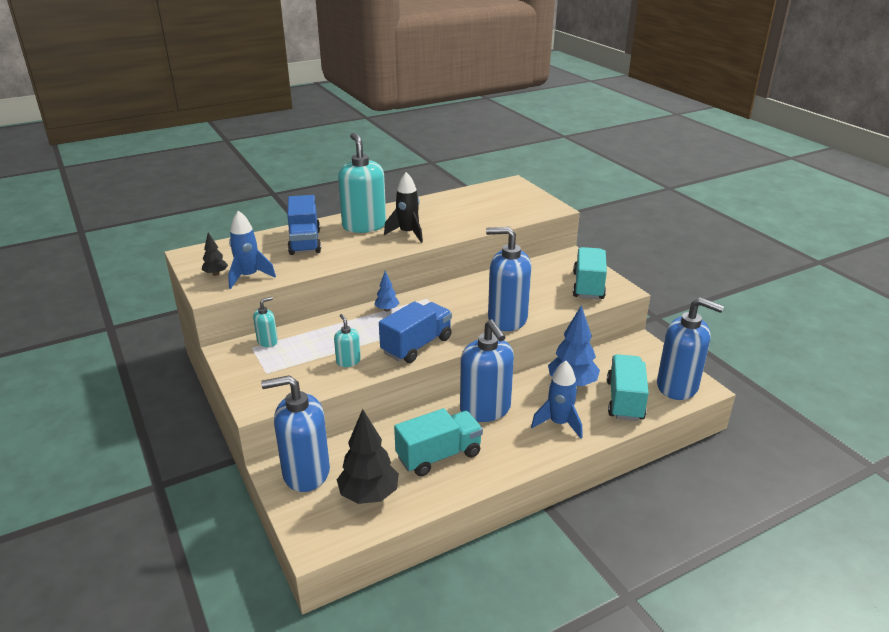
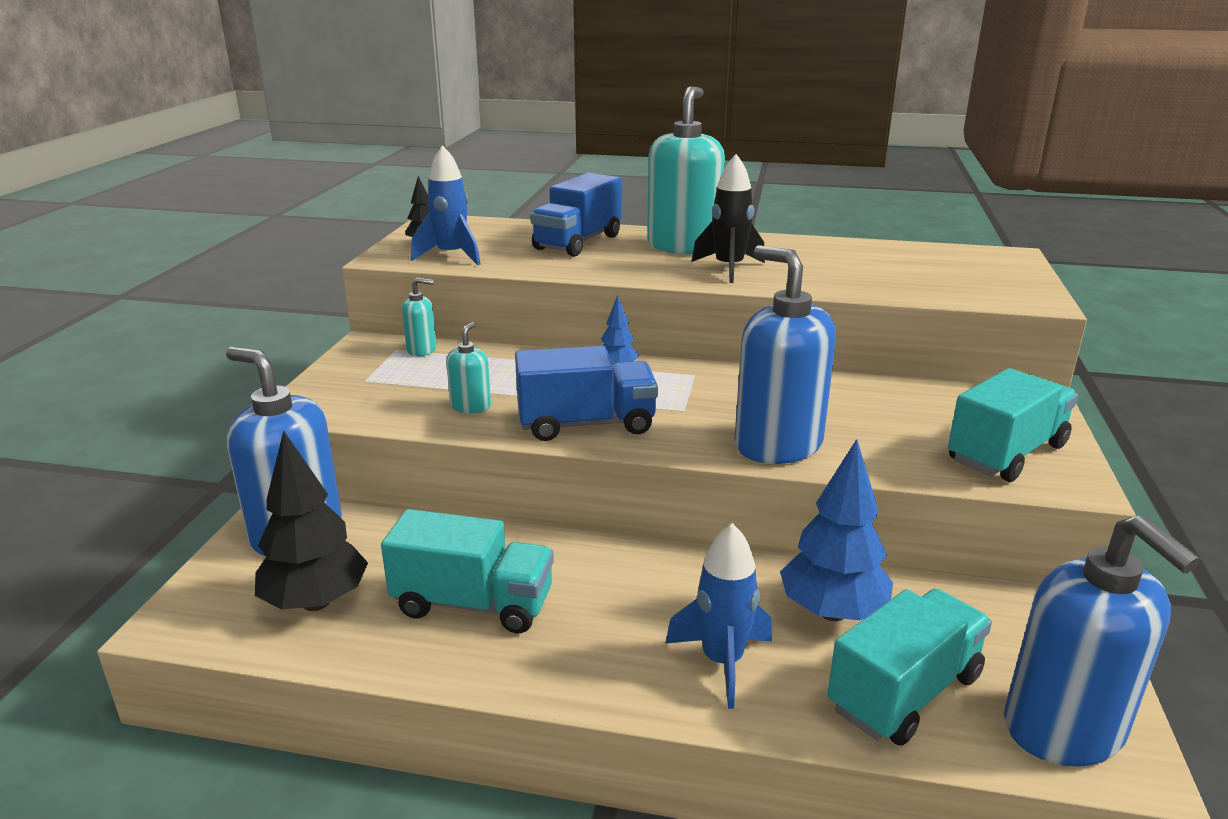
camera: 40 degrees right, 5 degrees down
(485, 409) = (630, 577): blue soap dispenser -> none

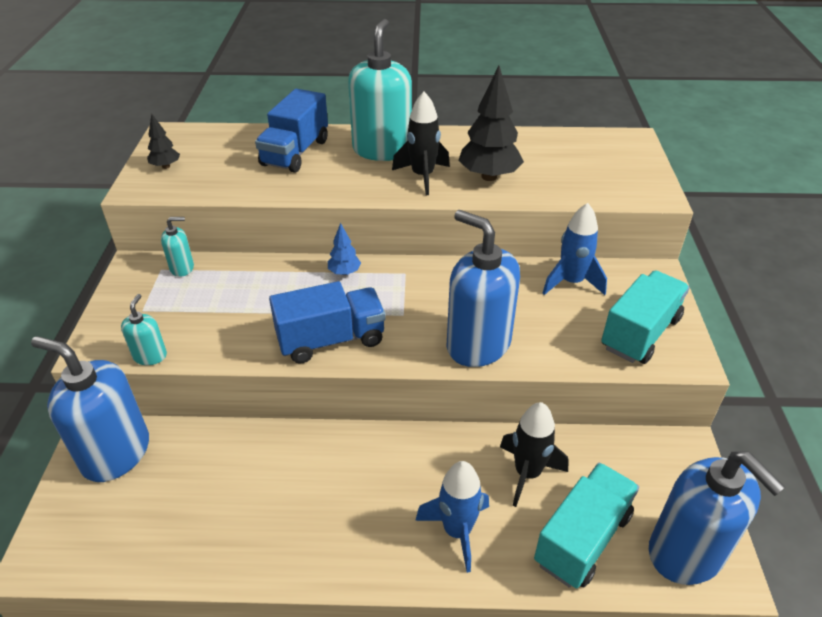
camera: 10 degrees left, 15 degrees up
(316, 602) = (148, 521): black tree -> black tree (489, 176)
(452, 256) = (192, 181): blue rocket -> blue rocket (571, 282)
(471, 406) = (236, 330): turquoise soap dispenser -> turquoise soap dispenser (150, 356)
(473, 604) = (269, 504): turquoise truck -> none
(832, 612) = (527, 473): blue tree -> black rocket

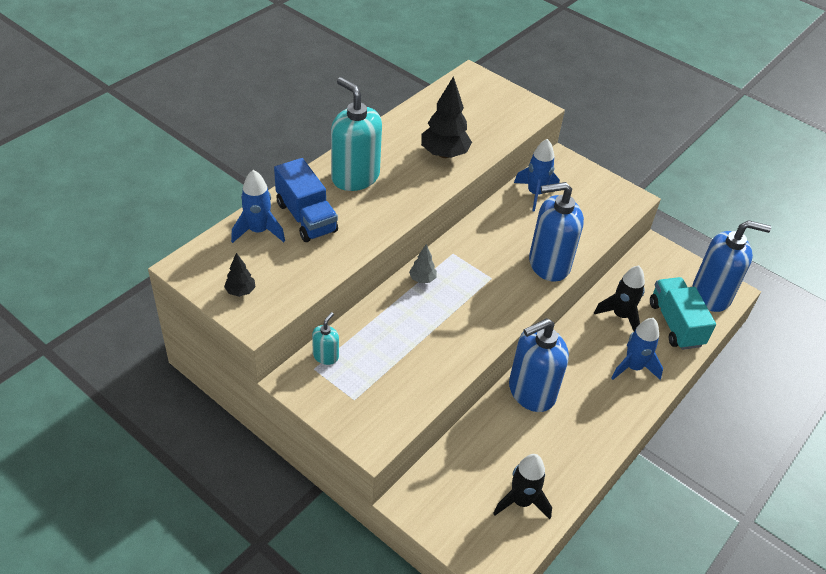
camera: 55 degrees left, 5 degrees up
(115, 453) = (437, 495): blue soap dispenser -> blue soap dispenser (531, 392)
(150, 356) = (411, 416): turquoise soap dispenser -> none
(249, 141) = (258, 231): none -> blue rocket
(331, 340) = (483, 322): blue truck -> none
(344, 272) = (422, 279): blue tree -> grey tree
(422, 176) = (410, 180): black rocket -> black rocket (521, 501)
(640, 333) = (600, 199): turquoise truck -> none

